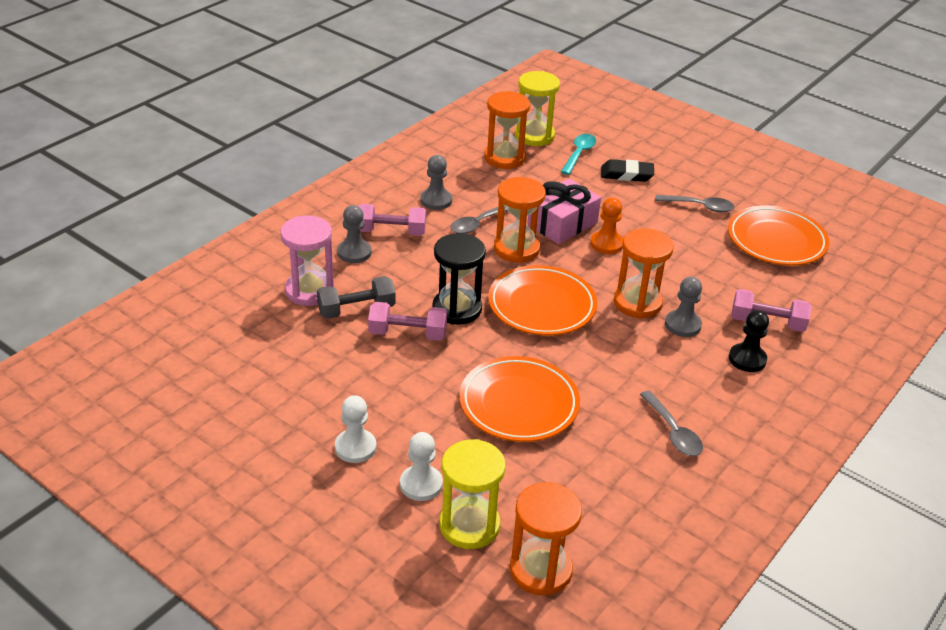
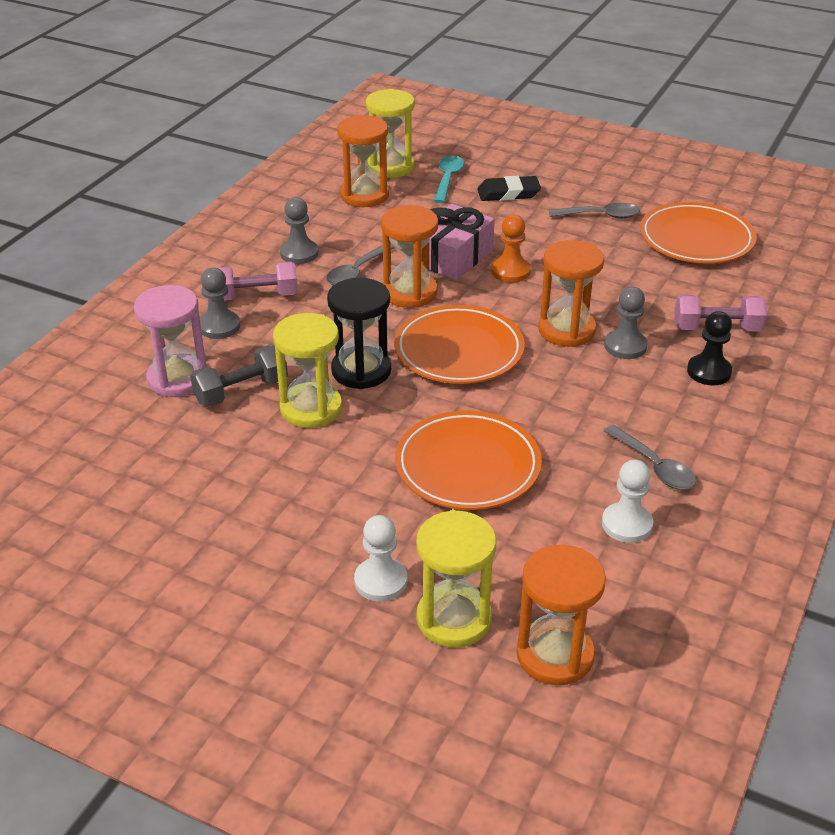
camera: 10 degrees left, 0 degrees up
(355, 447) = (287, 552): white pawn -> white pawn (626, 524)
(407, 333) = (311, 408): pink dumbbell -> yellow hourglass

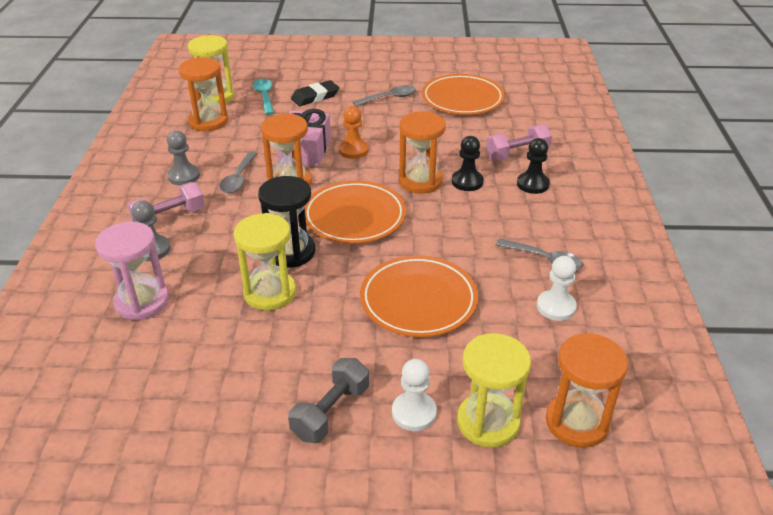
camera: 25 degrees left, 0 degrees up
(241, 391) = (203, 296): grey dumbbell -> grey dumbbell (331, 412)
(625, 346) = (467, 182): grey pawn -> black pawn

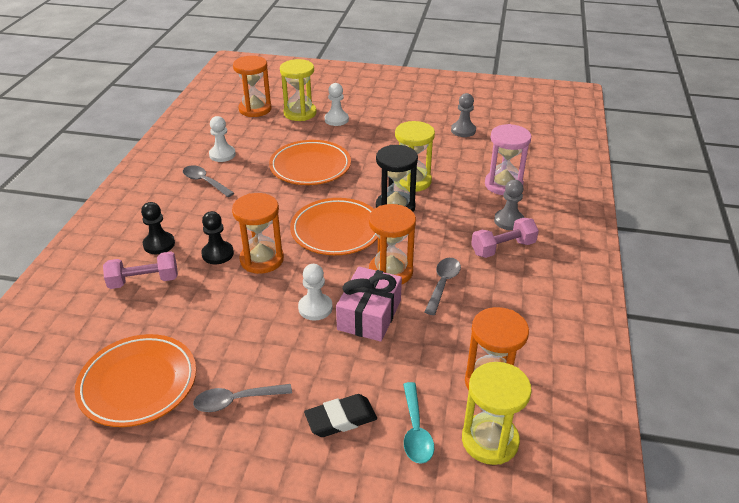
camera: 170 degrees left, 0 degrees up
(184, 176) = (501, 294): grey pawn -> grey pawn (463, 130)
(331, 412) = (380, 124): grey dumbbell -> none
(353, 150) = (315, 308): orange pawn -> white pawn

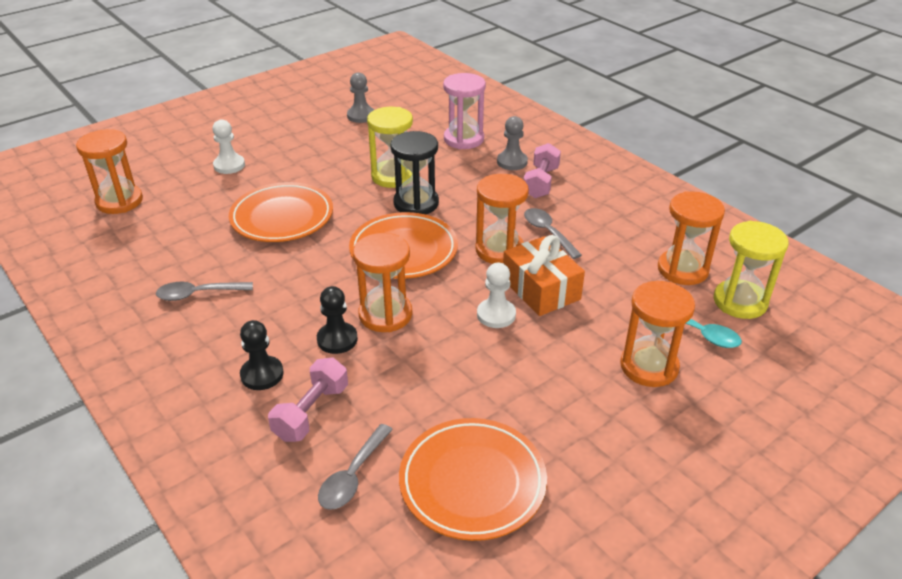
camera: 50 degrees left, 0 degrees up
(222, 154) = (167, 260): white pawn -> none
(236, 401) = (566, 421): grey spoon -> grey spoon (353, 476)
(300, 113) = (179, 179): yellow hourglass -> none
(341, 419) = (649, 366): black eraser -> orange hourglass
(369, 315) = (541, 289): pink gift -> orange gift

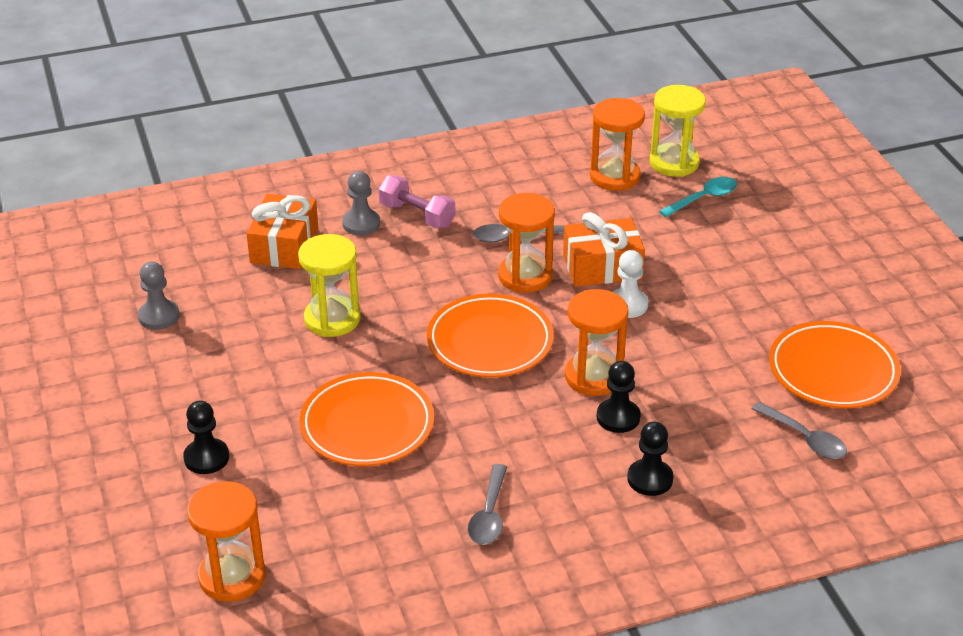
camera: 70 degrees left, 0 degrees up
(229, 165) = (206, 458): white pawn -> black pawn
(311, 412) = (717, 452): pink dumbbell -> none
(416, 203) = (402, 313): black hourglass -> none
(463, 139) = (284, 246): pink hourglass -> orange gift
(649, 366) = (734, 238): orange hourglass -> none

